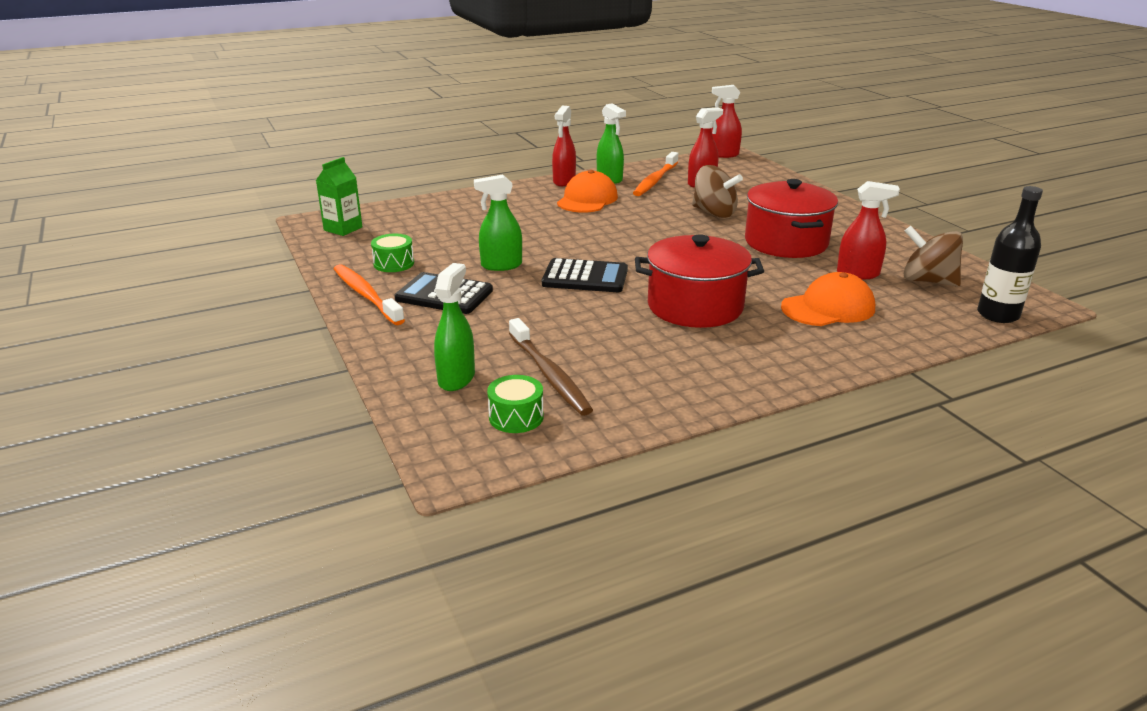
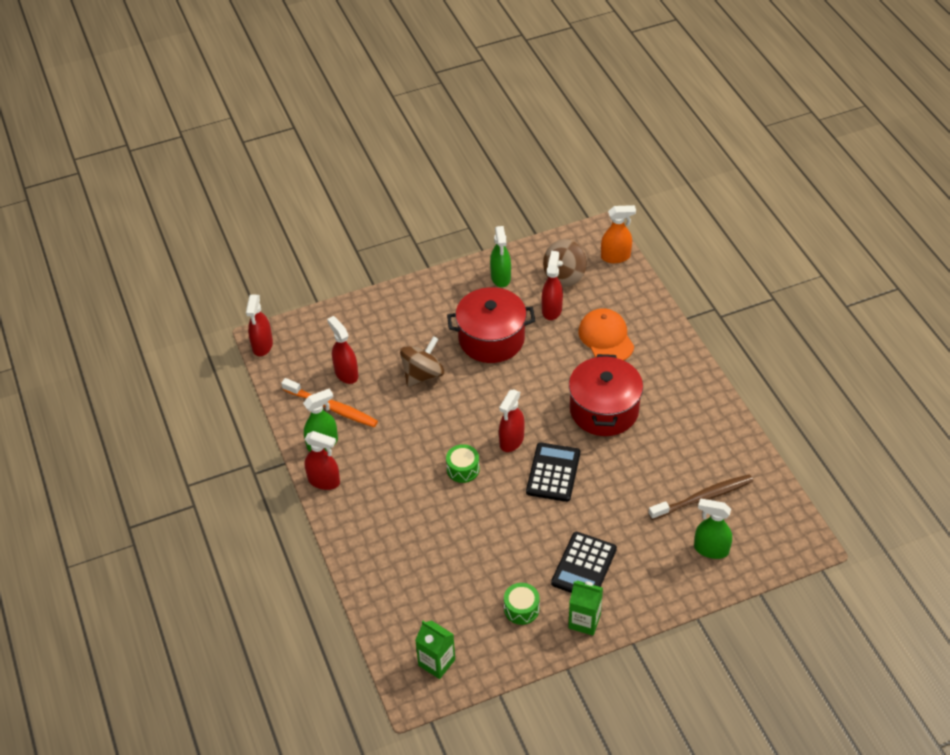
camera: 85 degrees left, 20 degrees up
(366, 295) = (584, 621): orange toothbrush -> green carton
(501, 265) = (528, 529): green spray bottle -> green spray bottle (500, 277)
(516, 417) = (754, 515): green drum -> green drum (463, 469)
(587, 199) = (379, 464): orange cap -> none
(630, 255) = (511, 441): none -> red spray bottle
(998, 315) = (616, 257): black bottle -> orange spray bottle

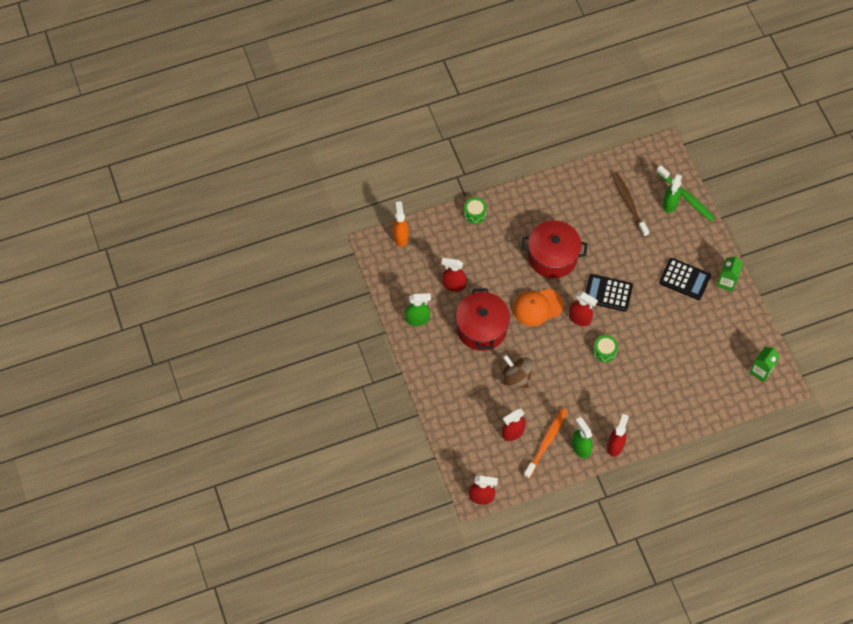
camera: 90 degrees left, 15 degrees up
(521, 609) = (718, 318): green drum -> green drum (474, 213)
(564, 276) = (419, 274): brown spinning top -> none
(606, 338) = (484, 250): orange cap -> orange cap (537, 307)
(726, 570) = (686, 196): none -> green toothbrush

